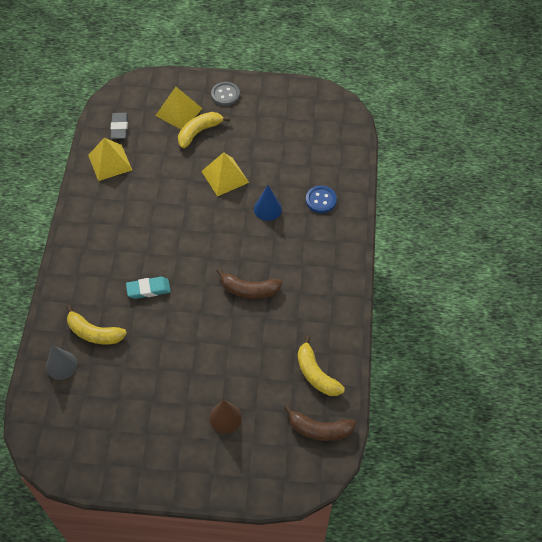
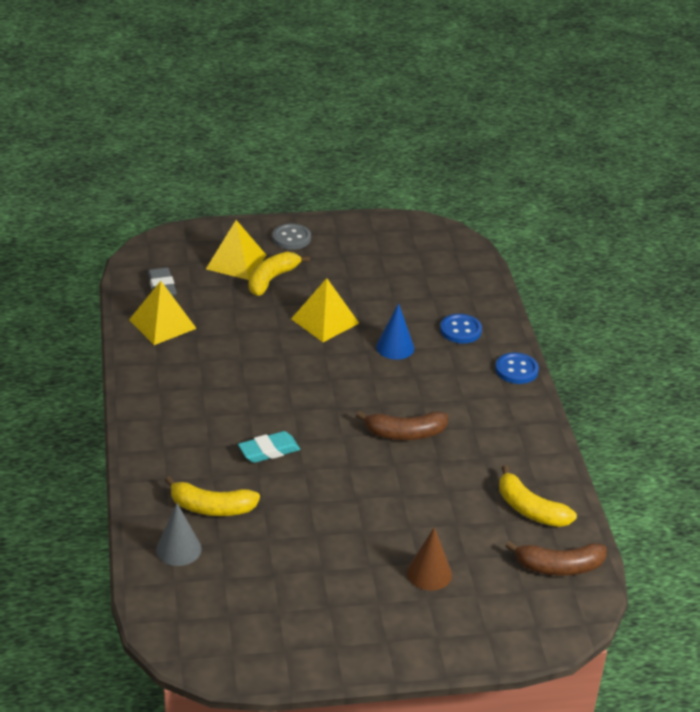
camera: 15 degrees left, 20 degrees down
(349, 244) = (516, 370): none -> blue button

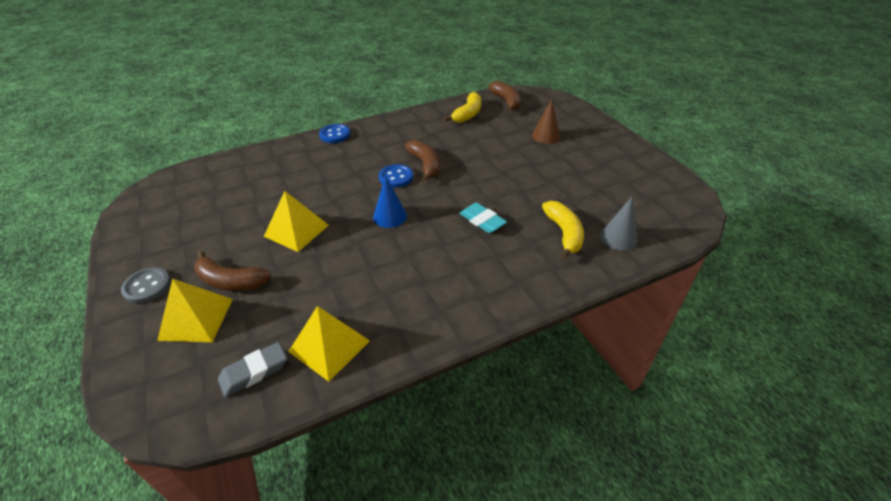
camera: 105 degrees left, 5 degrees up
(272, 279) = (230, 281): yellow banana -> brown banana
(395, 347) = (324, 187): blue cone -> blue cone (390, 216)
(460, 330) = (293, 162): blue button -> blue button (396, 177)

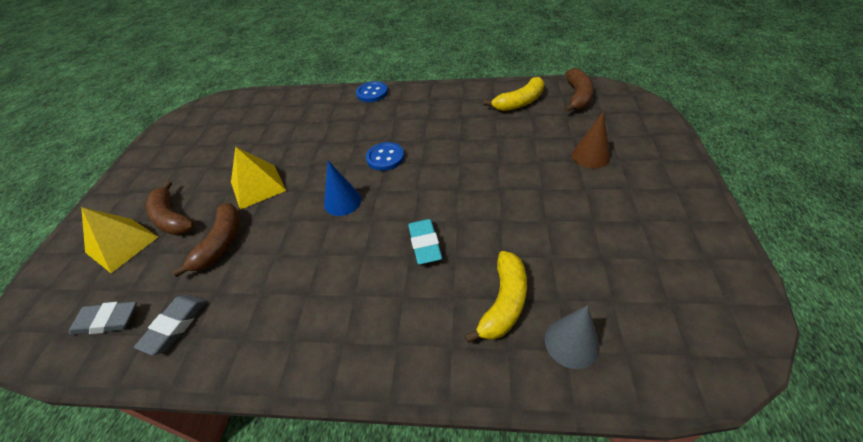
camera: 35 degrees right, 5 degrees up
(147, 286) = (123, 198): grey button -> none
(329, 346) = (175, 326): yellow pyramid -> grey eraser
(425, 165) = (424, 152): brown banana -> brown banana (221, 243)

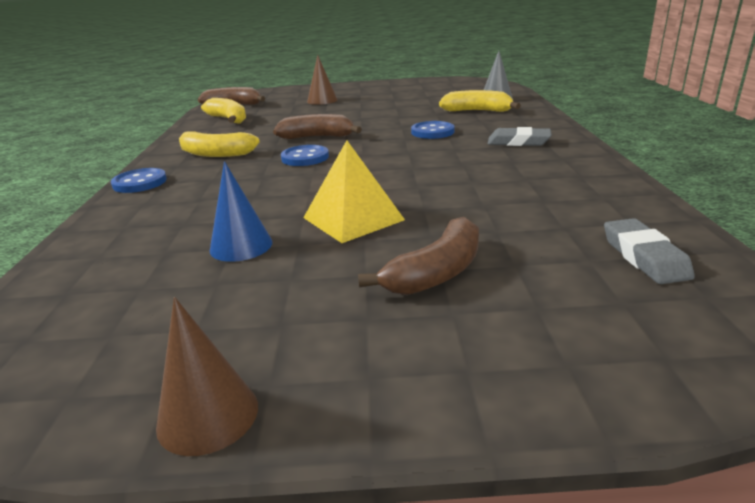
camera: 100 degrees left, 20 degrees down
(122, 244) = (516, 305): yellow pyramid -> none
(141, 155) = (208, 415): none -> brown cone
(175, 326) = (602, 209): grey eraser -> grey eraser (518, 142)
(221, 243) = (471, 216): brown banana -> brown banana (317, 137)
(342, 201) = (382, 166): blue cone -> blue cone (241, 246)
(417, 112) = (216, 154): none -> yellow banana
(424, 244) = (432, 132): turquoise eraser -> blue button

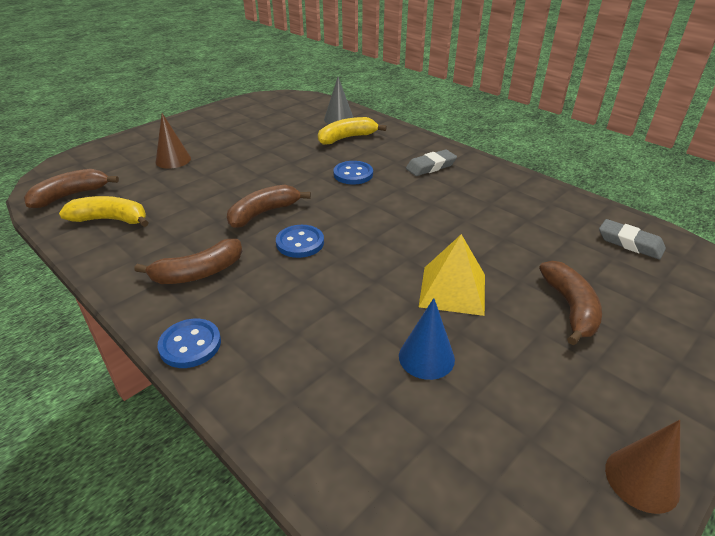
camera: 45 degrees left, 10 degrees up
(216, 154) = (198, 273): yellow banana -> brown banana

